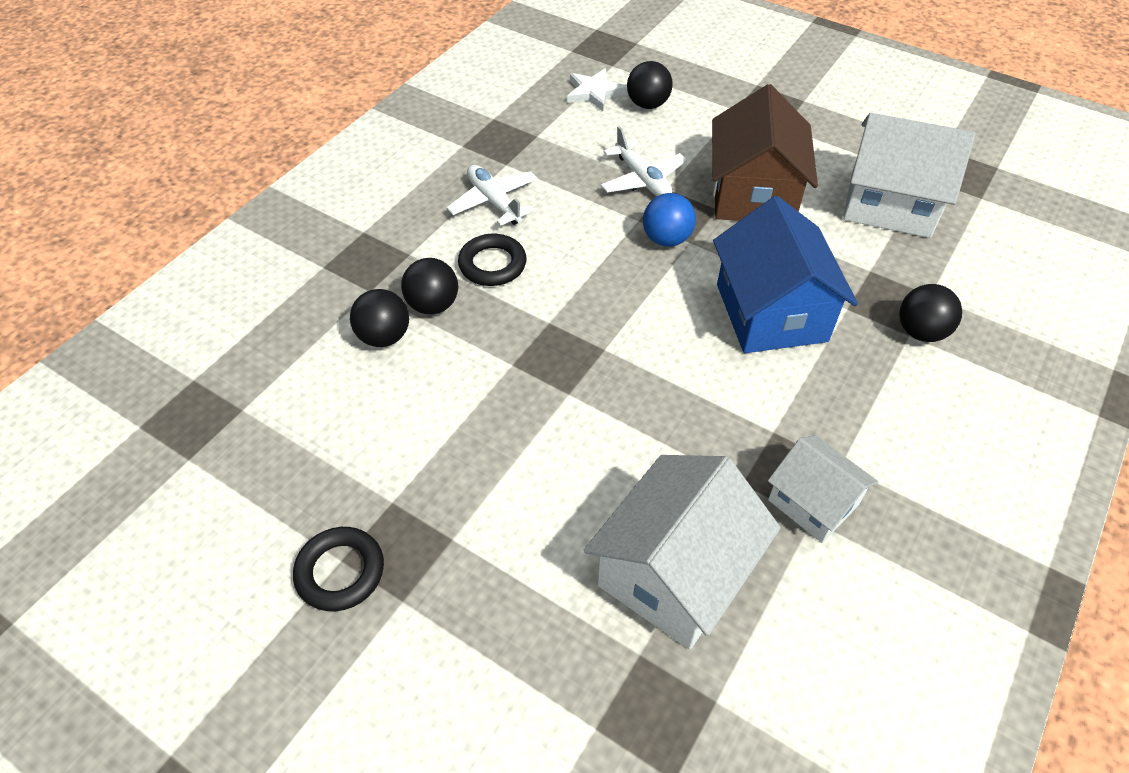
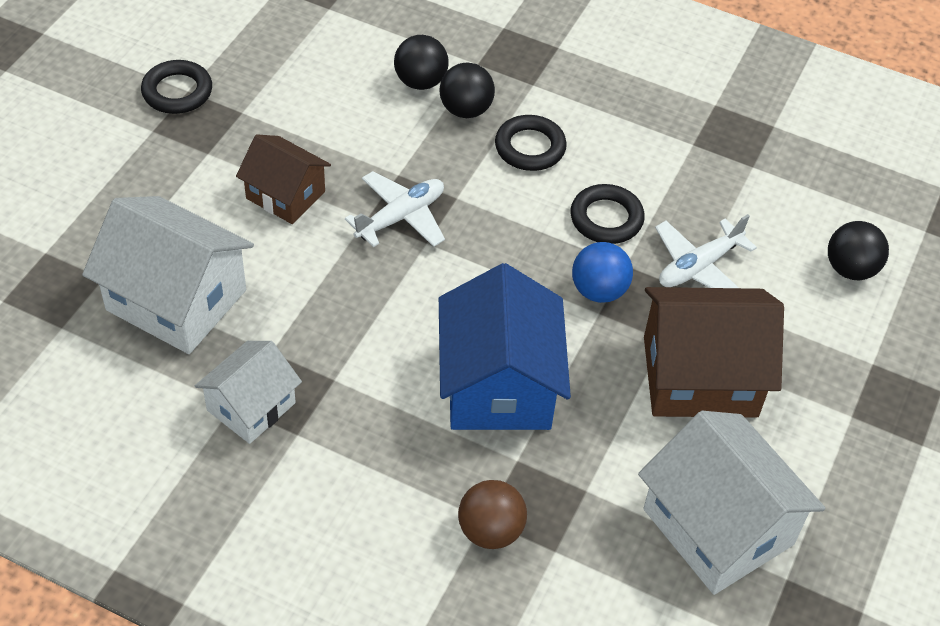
camera: 80 degrees right, 0 degrees up
(494, 202) = (626, 140): white plane -> white plane (400, 217)
(529, 462) = (285, 195): none -> brown house
(585, 225) = (606, 218): none -> black ring
(594, 92) = (858, 214): white star -> none
(771, 312) = (499, 385): blue house -> blue house turned 75 degrees counterclockwise
(890, 204) = (718, 526): white house -> white house turned 45 degrees counterclockwise
(920, 332) = (490, 531): black ball -> brown ball

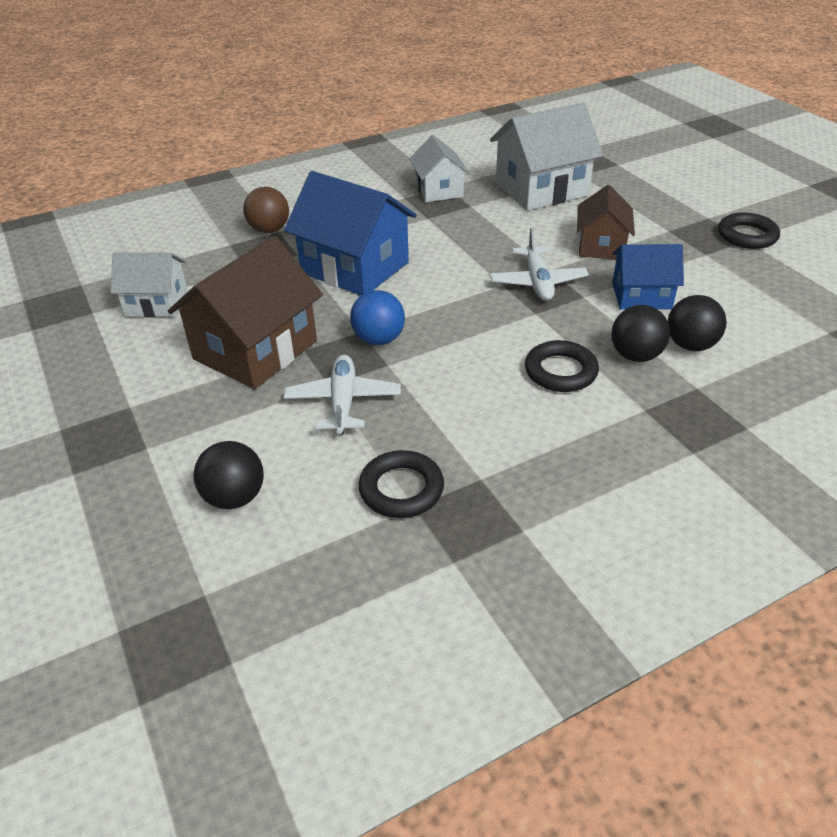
camera: 130 degrees right, 10 degrees down
(285, 195) = (601, 246): brown house -> brown house turned 60 degrees counterclockwise
(364, 134) = (641, 296): none -> blue house
(606, 218) = (443, 376): black ring -> black ring (401, 489)
(718, 526) = (157, 303): white house -> white house, size x0.60

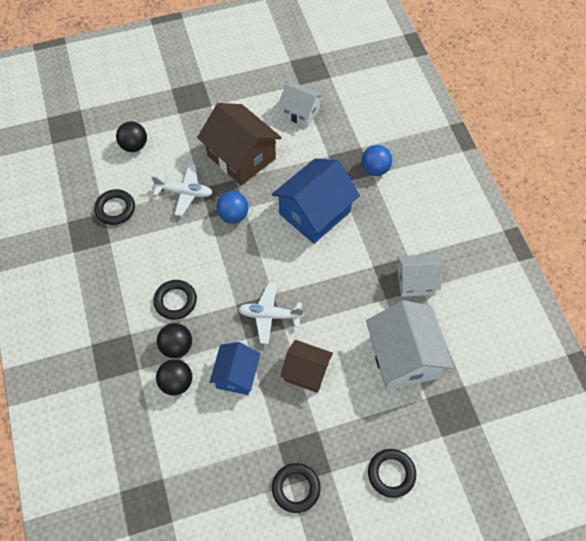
camera: 100 degrees right, 20 degrees up
(157, 303) = (300, 112): white house -> white house turned 75 degrees counterclockwise
(269, 230) = (375, 169): brown ball -> blue ball
(680, 185) = (391, 474): none -> black ring

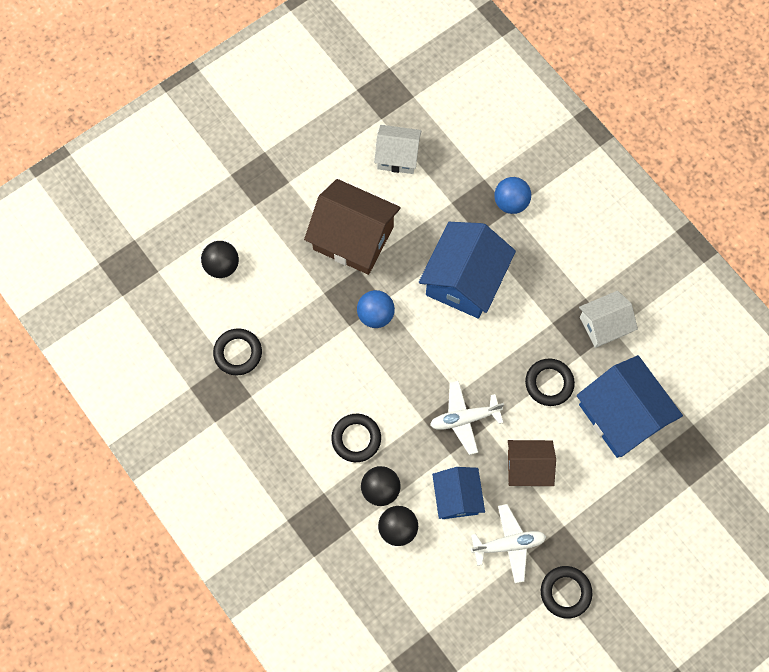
camera: 20 degrees left, 10 degrees up
(184, 193) = (308, 305): white plane -> white plane (508, 544)
(391, 474) = (653, 542): black ring -> black ring (549, 383)
(403, 357) = (621, 415): white house -> blue house

